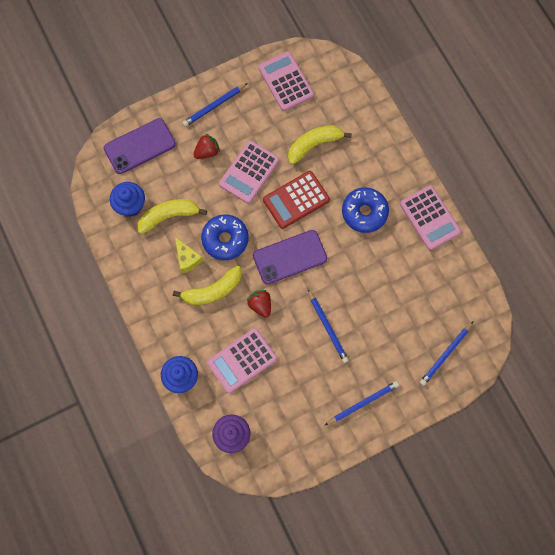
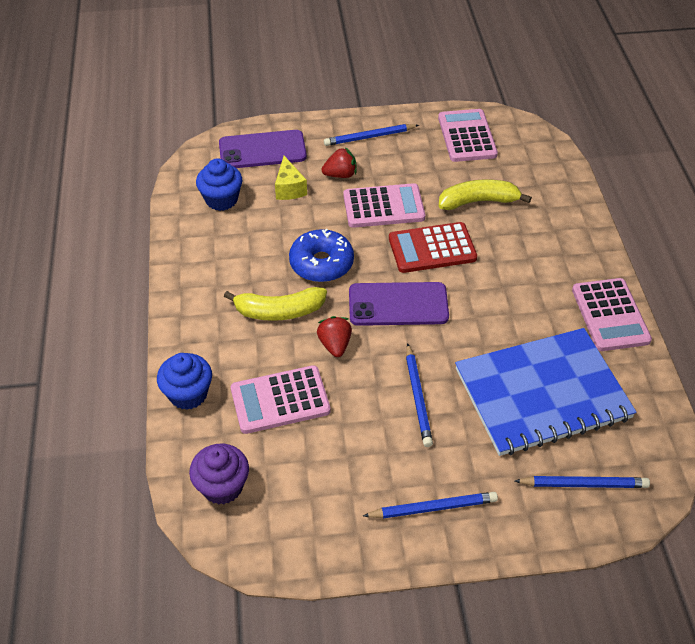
camera: 20 degrees right, 25 degrees down
(169, 216) = (262, 222): yellow banana -> none
(187, 259) = (263, 270): yellow cheese -> yellow cheese (289, 188)
(249, 172) = (383, 206): pink calculator -> pink calculator turned 150 degrees counterclockwise
(364, 212) = (519, 285): blue donut -> none
(403, 297) = (542, 393): none -> blue notebook
(445, 354) = (584, 484): blue pencil -> blue pencil turned 150 degrees counterclockwise

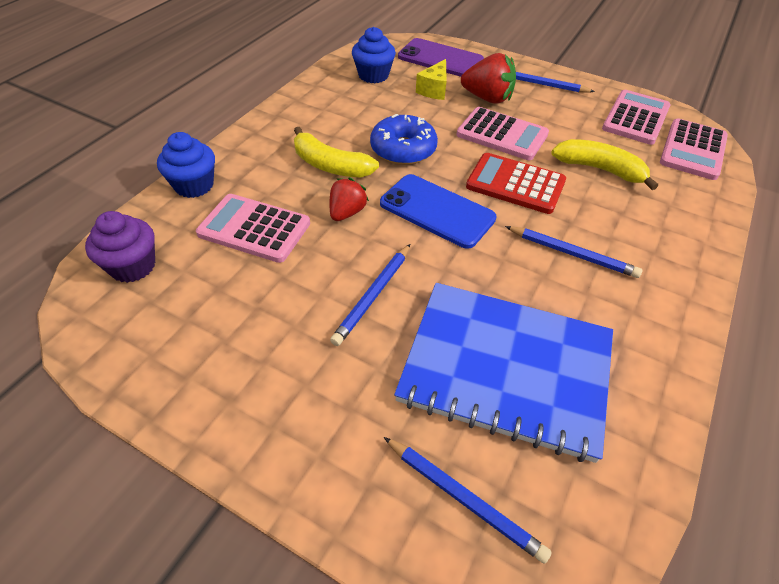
camera: 35 degrees right, 0 degrees up
(340, 175) = (487, 98): red strawberry -> red strawberry, size x1.53
(398, 304) = (437, 211): purple phone -> blue phone
(433, 508) = (278, 406): blue pencil -> blue pencil (572, 254)
(610, 315) = (661, 337): pink calculator -> pink calculator (693, 150)

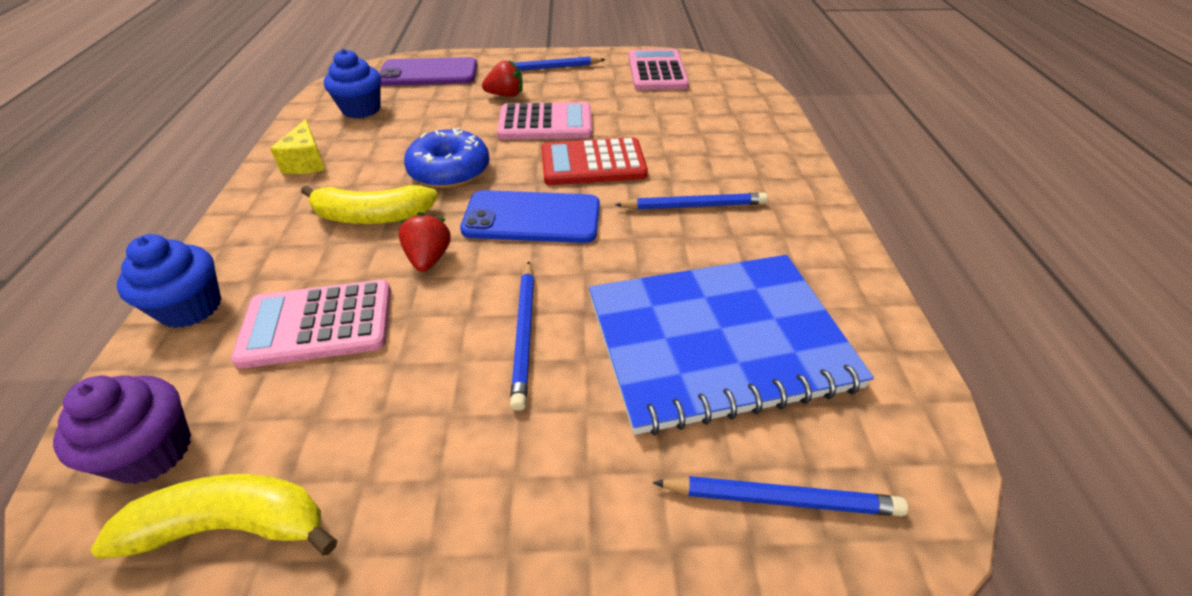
camera: 30 degrees left, 5 degrees down
(434, 90) = (443, 104): yellow cheese -> yellow cheese (307, 162)
(487, 98) = (505, 95): red strawberry -> red strawberry, size x0.65
(599, 169) = (660, 124): yellow banana -> yellow banana (233, 526)
(693, 150) = (723, 82): pink calculator -> none

